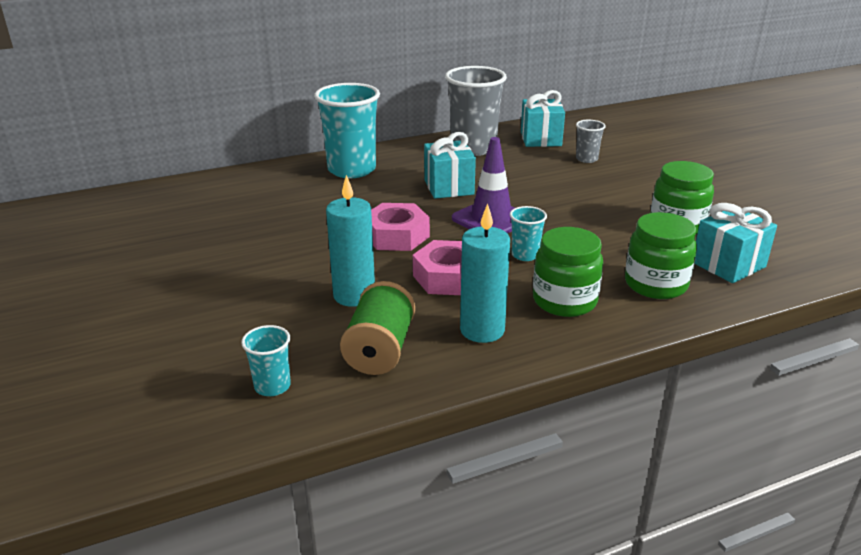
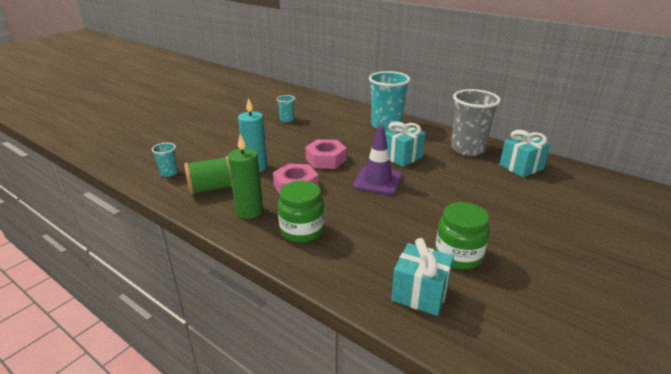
camera: 60 degrees right, 0 degrees up
(482, 330) = (249, 211): turquoise candle -> green candle
(525, 255) = (345, 203): turquoise cup -> turquoise cup (287, 120)
(586, 159) = (516, 192): grey cup -> none
(655, 284) = (355, 263): green jar -> none

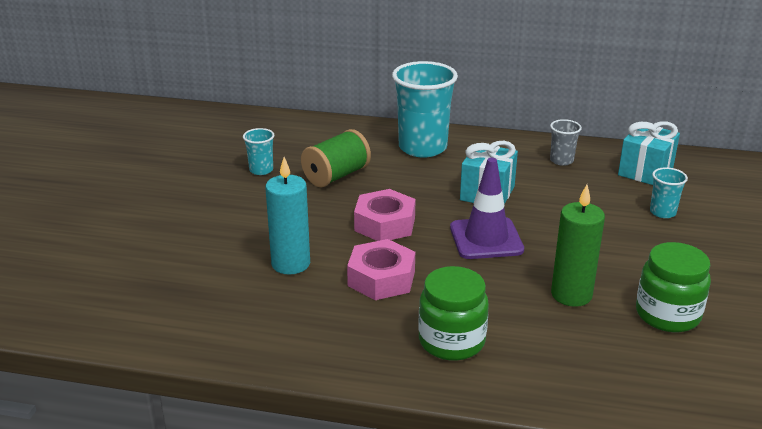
camera: 25 degrees left, 0 degrees up
(169, 173) = (157, 310): turquoise cup -> turquoise cup (662, 212)
(212, 188) = (256, 316): green spool -> green spool (336, 176)
(249, 211) = (350, 335): green candle -> green candle (571, 295)
(420, 293) = (664, 377): turquoise gift -> none
(467, 149) = (561, 160): grey cup -> grey cup, size x0.47

